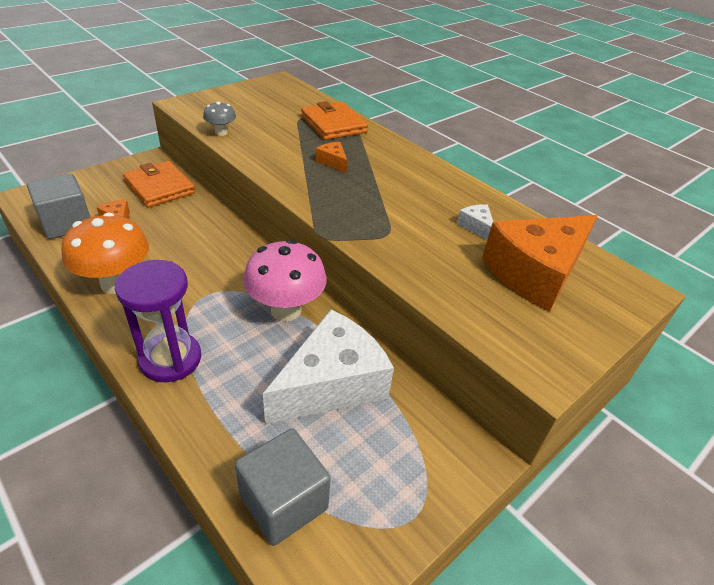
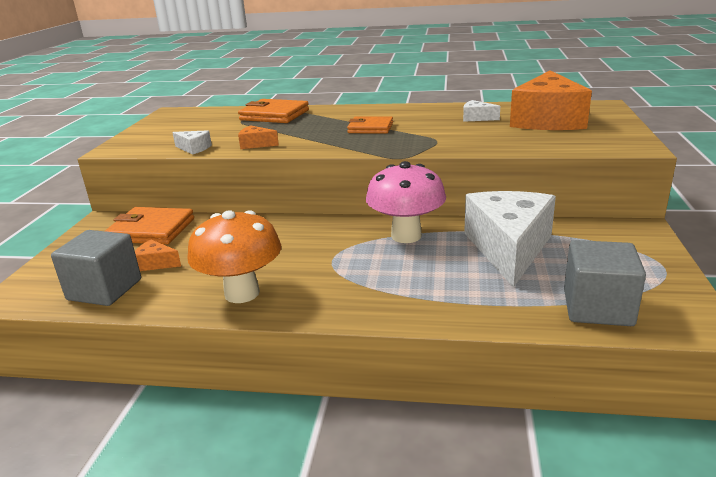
camera: 35 degrees left, 15 degrees down
(170, 359) = (382, 301): purple hourglass -> none
(221, 132) = (194, 148): grey mushroom -> white cheese
(333, 162) = (321, 129): orange cheese -> orange cheese (255, 144)
(368, 184) = (370, 128): none -> orange wallet

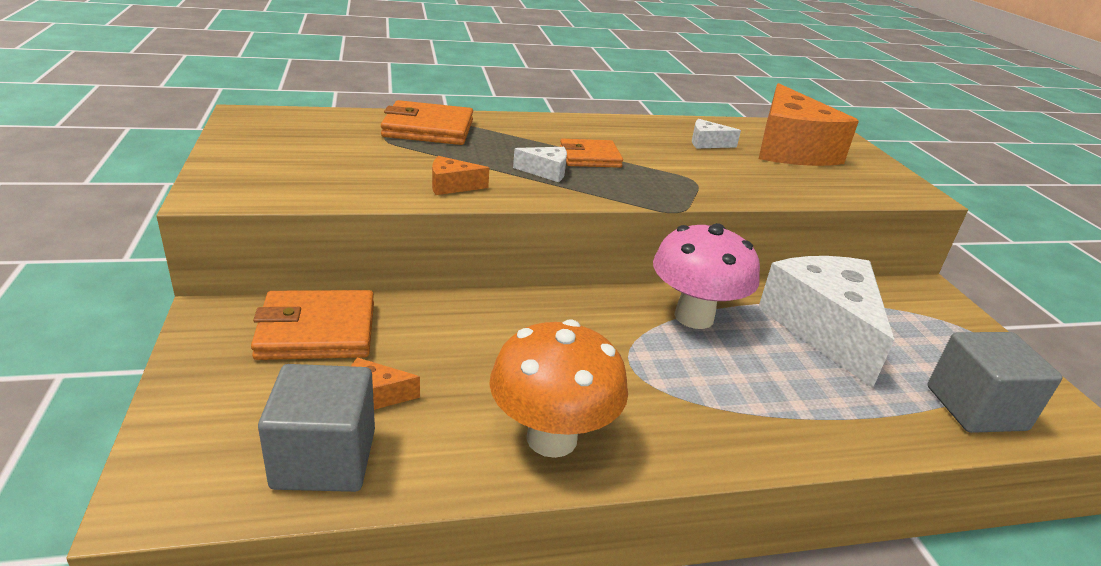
camera: 25 degrees left, 5 degrees up
(194, 148) = (358, 193): white cheese -> white cheese (546, 172)

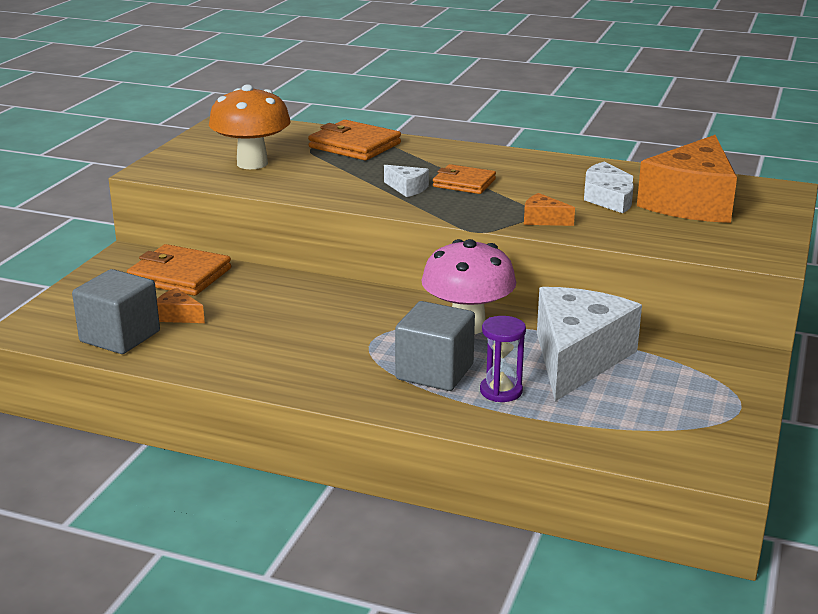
camera: 35 degrees right, 5 degrees down
(452, 186) = (317, 188): orange cheese -> orange cheese (543, 220)
(551, 438) = (262, 362): orange mushroom -> orange mushroom (252, 163)
(740, 160) = (614, 204): none -> white cheese
(818, 392) = (501, 391): none -> purple hourglass
(975, 408) = (632, 436): grey cube -> grey cube (434, 372)

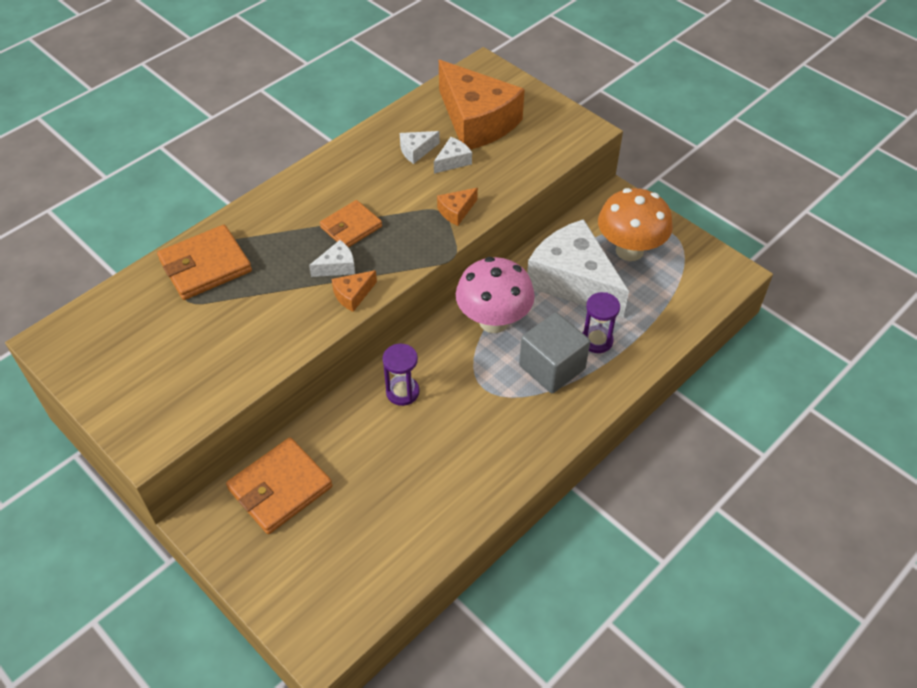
camera: 65 degrees left, 25 degrees up
(120, 336) = (378, 566): grey cube -> none
(177, 316) = (363, 511): orange cheese -> orange cheese (353, 295)
(252, 163) = (193, 356): orange mushroom -> orange mushroom (629, 250)
(330, 301) = (402, 392): none -> purple hourglass

